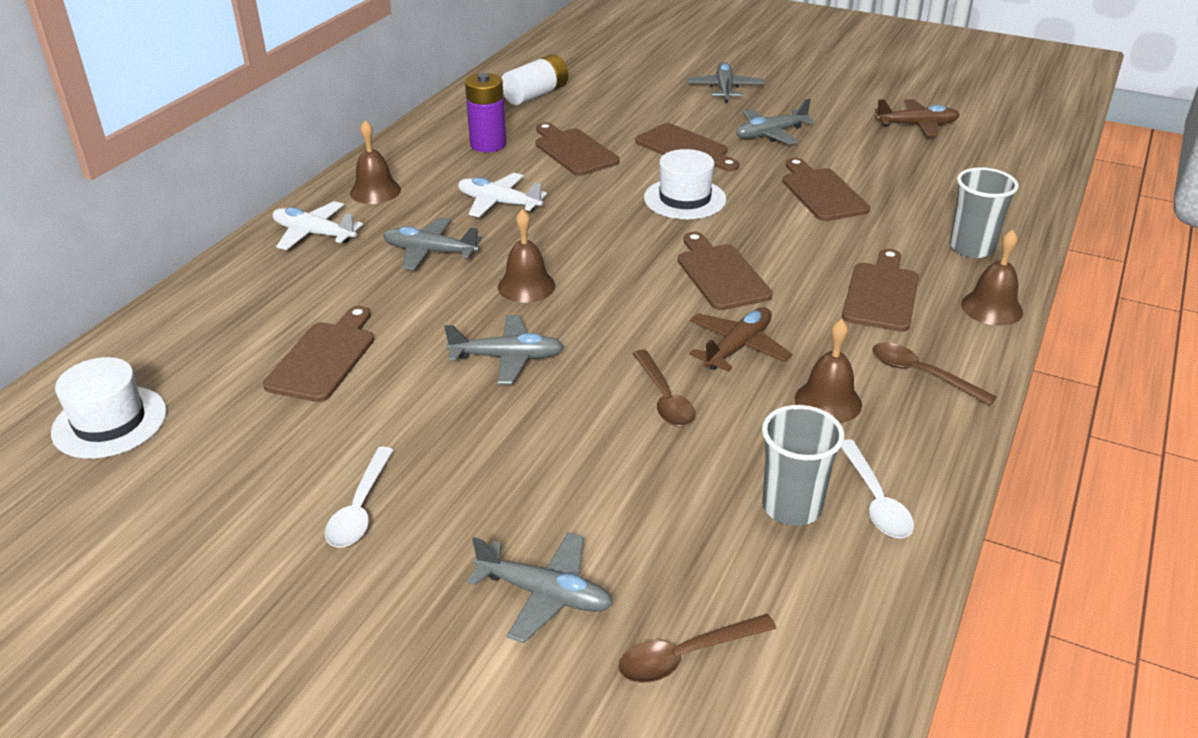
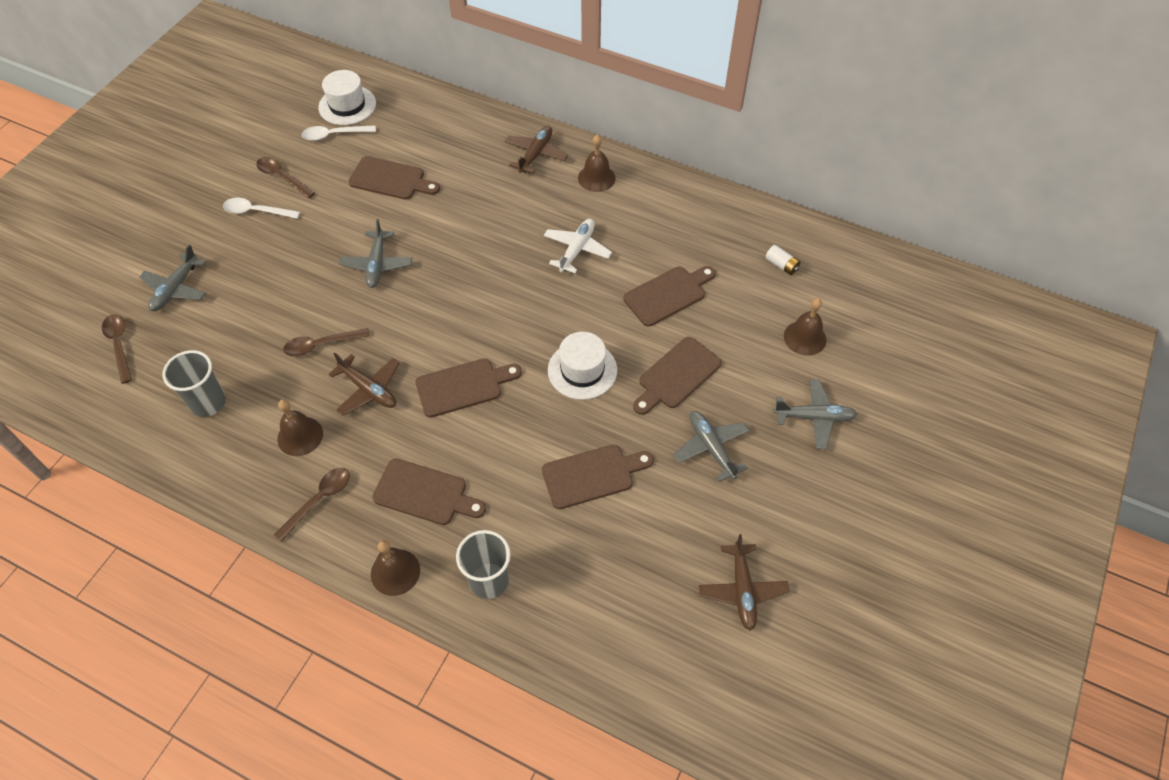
camera: 90 degrees right, 20 degrees up
(277, 485) = (282, 177): none -> brown spoon
(314, 234) = (536, 154): white plane -> brown plane
(430, 252) = (508, 216): grey plane -> none
(488, 144) = (677, 237): purple battery -> none
(526, 286) = (459, 271): brown bell -> brown bell (805, 338)
(535, 95) = (781, 265): white battery -> white battery, size x0.53
(875, 500) = (202, 447): white spoon -> white spoon (334, 135)

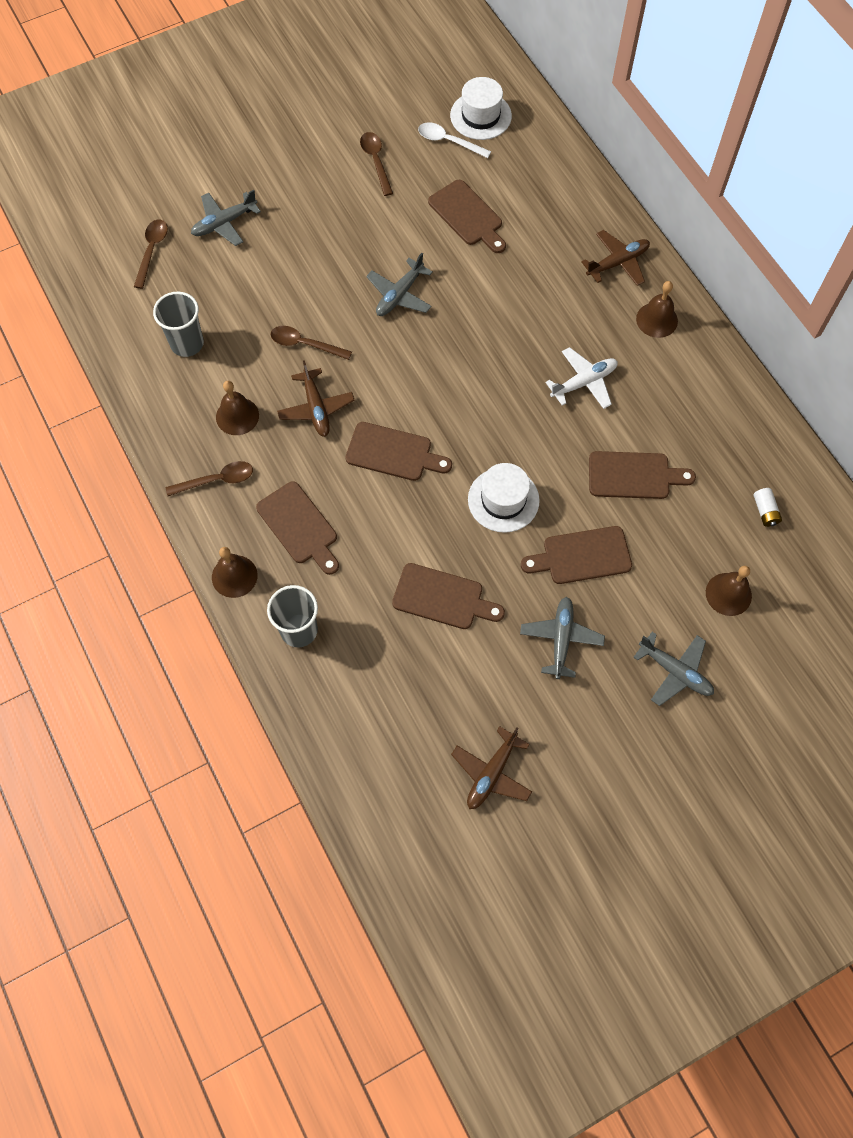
camera: 35 degrees right, 10 degrees up
(256, 211) = (333, 184): white spoon -> none

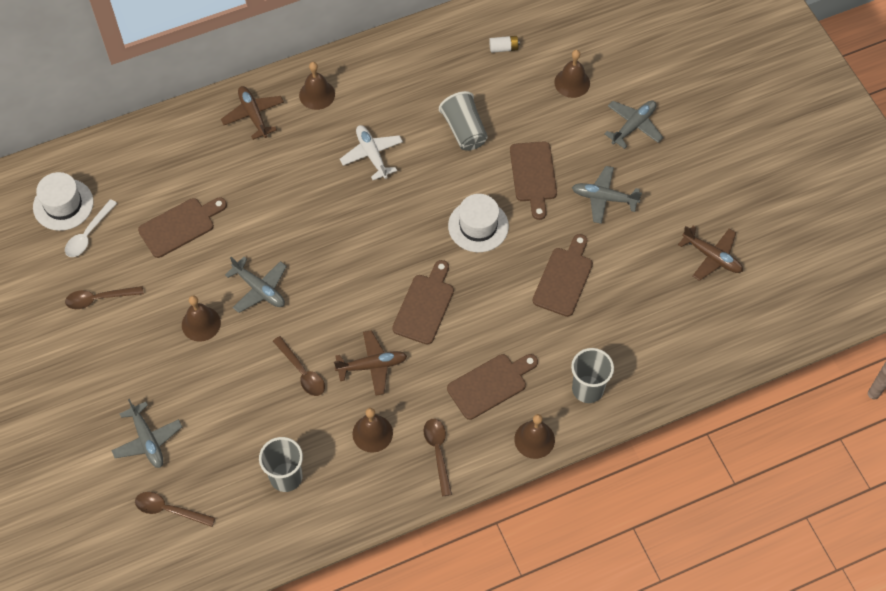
camera: 85 degrees left, 5 degrees down
(305, 344) = (302, 372): brown spoon -> brown spoon turned 60 degrees counterclockwise
(355, 249) = (201, 323): none -> brown bell
(634, 475) = (464, 130): brown cutting board -> grey cup

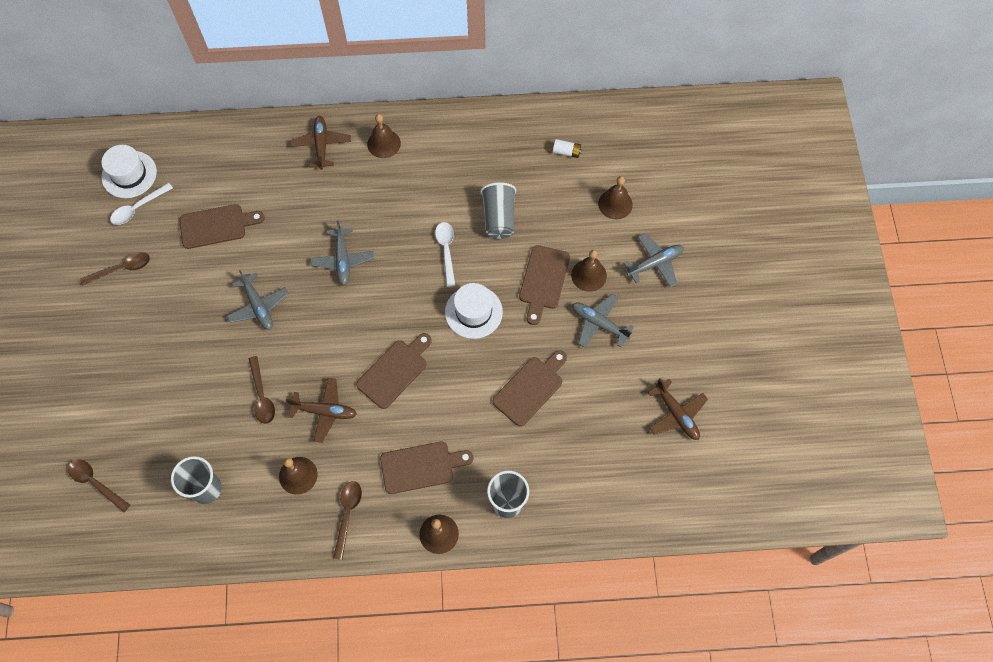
camera: 20 degrees right, 5 degrees up
(99, 299) = (121, 269): brown spoon -> brown spoon turned 150 degrees clockwise
(148, 440) = (106, 412): grey plane -> grey plane (343, 260)
(201, 323) = (196, 321): brown bell -> brown bell (589, 275)
(372, 155) = (408, 214): white plane -> none
(426, 177) = (446, 251): none -> white spoon

